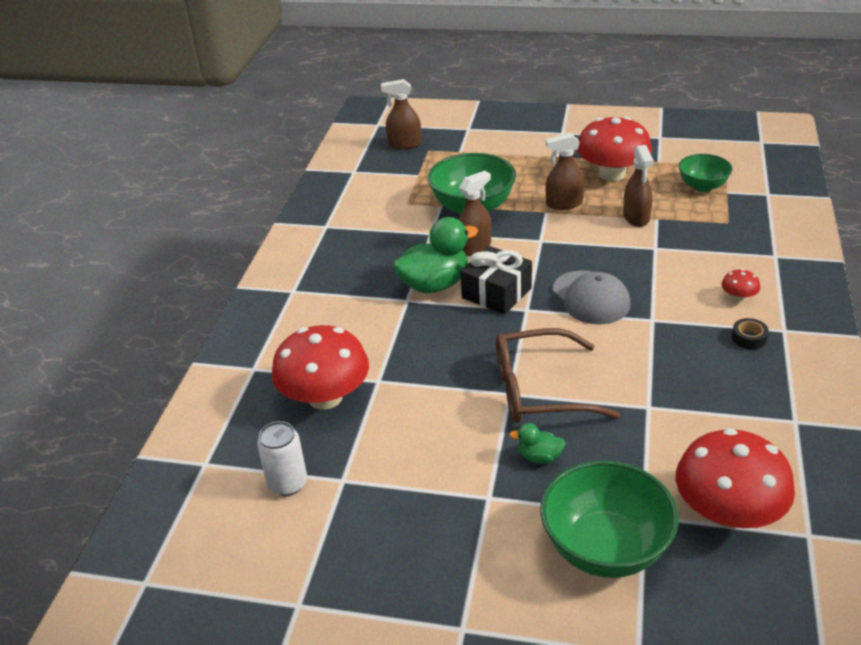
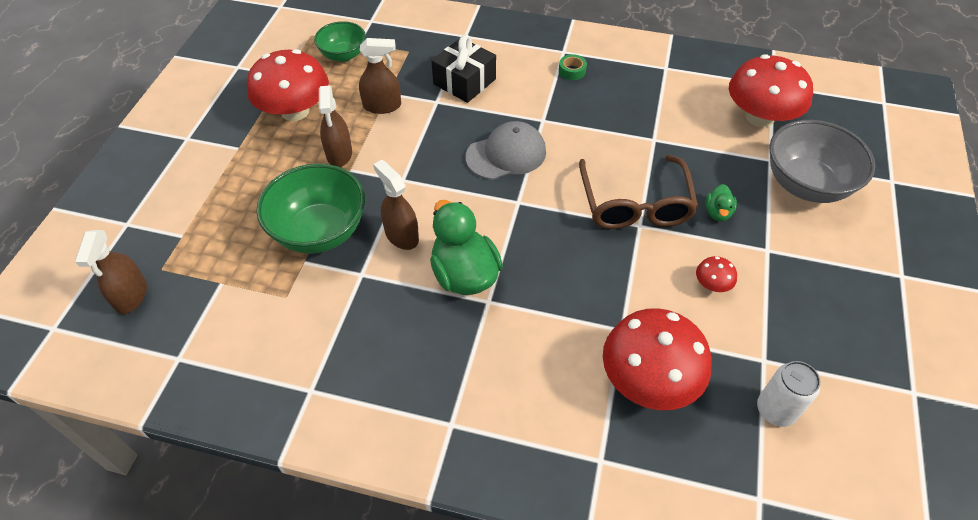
camera: 90 degrees left, 15 degrees up
(496, 293) = (488, 222): black gift -> black gift (464, 82)
(605, 548) = (806, 185): green bowl -> grey bowl
(738, 297) = (519, 66): red mushroom -> red mushroom (712, 284)
(749, 338) = (572, 71): black tape -> green tape

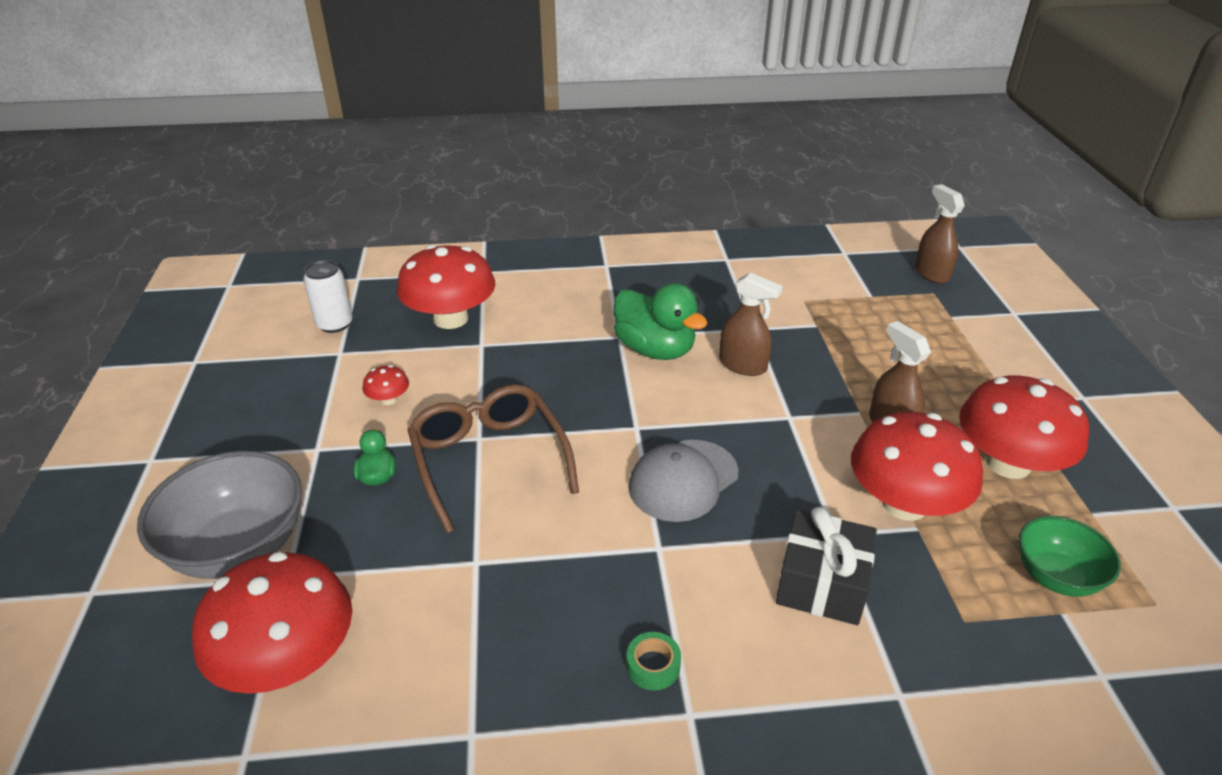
camera: 160 degrees right, 15 degrees down
(319, 231) = (827, 349): green bowl -> none
(382, 106) = (904, 504): brown spray bottle -> red mushroom

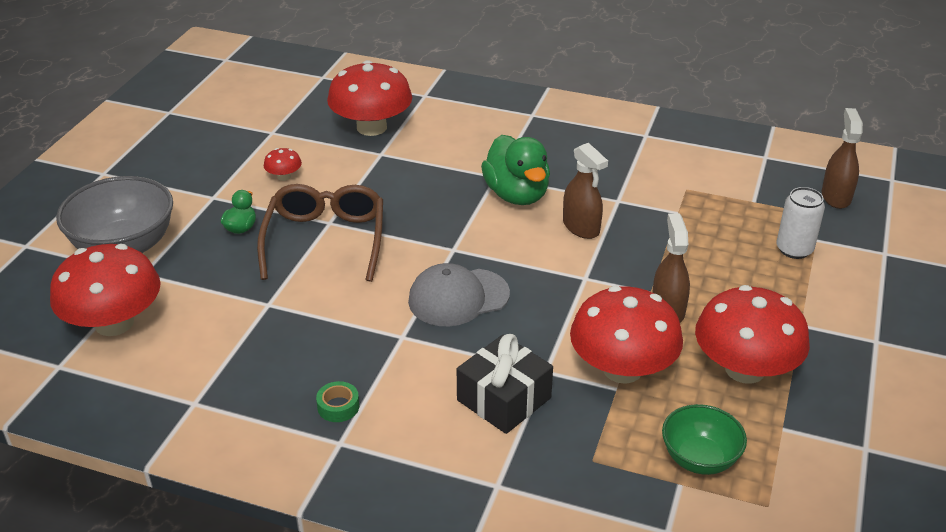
camera: 25 degrees right, 0 degrees up
(334, 324) = (282, 109): white can -> white can (794, 249)

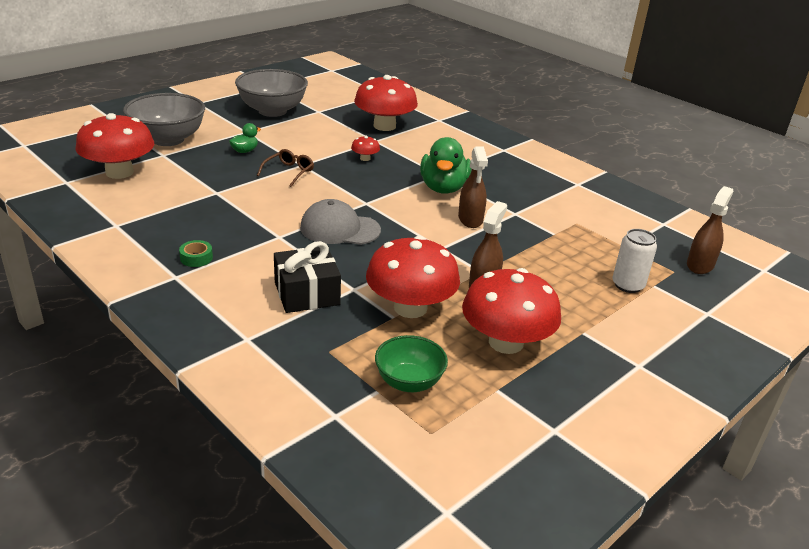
camera: 25 degrees right, 5 degrees down
(214, 152) = (272, 111): none -> grey bowl
(284, 176) = (300, 134): red mushroom -> red mushroom (365, 158)
(325, 239) = (289, 172): brown glasses -> brown glasses, size x0.52

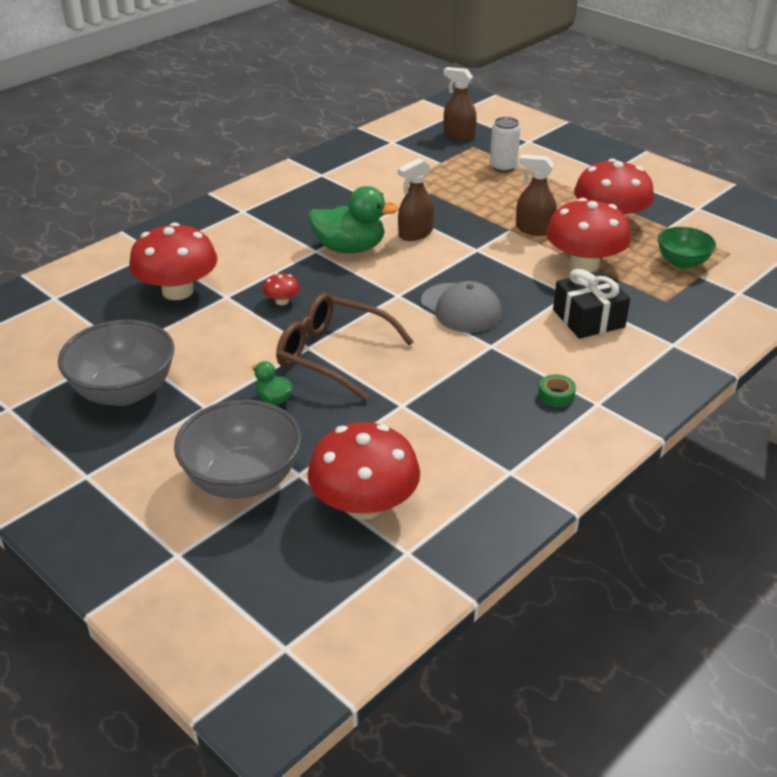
camera: 90 degrees left, 5 degrees up
(289, 172) = (332, 354): brown glasses -> brown glasses, size x1.93
(339, 229) = (461, 308): grey cap -> grey cap turned 45 degrees counterclockwise
(470, 219) = (415, 233): brown spray bottle -> brown spray bottle turned 150 degrees clockwise

